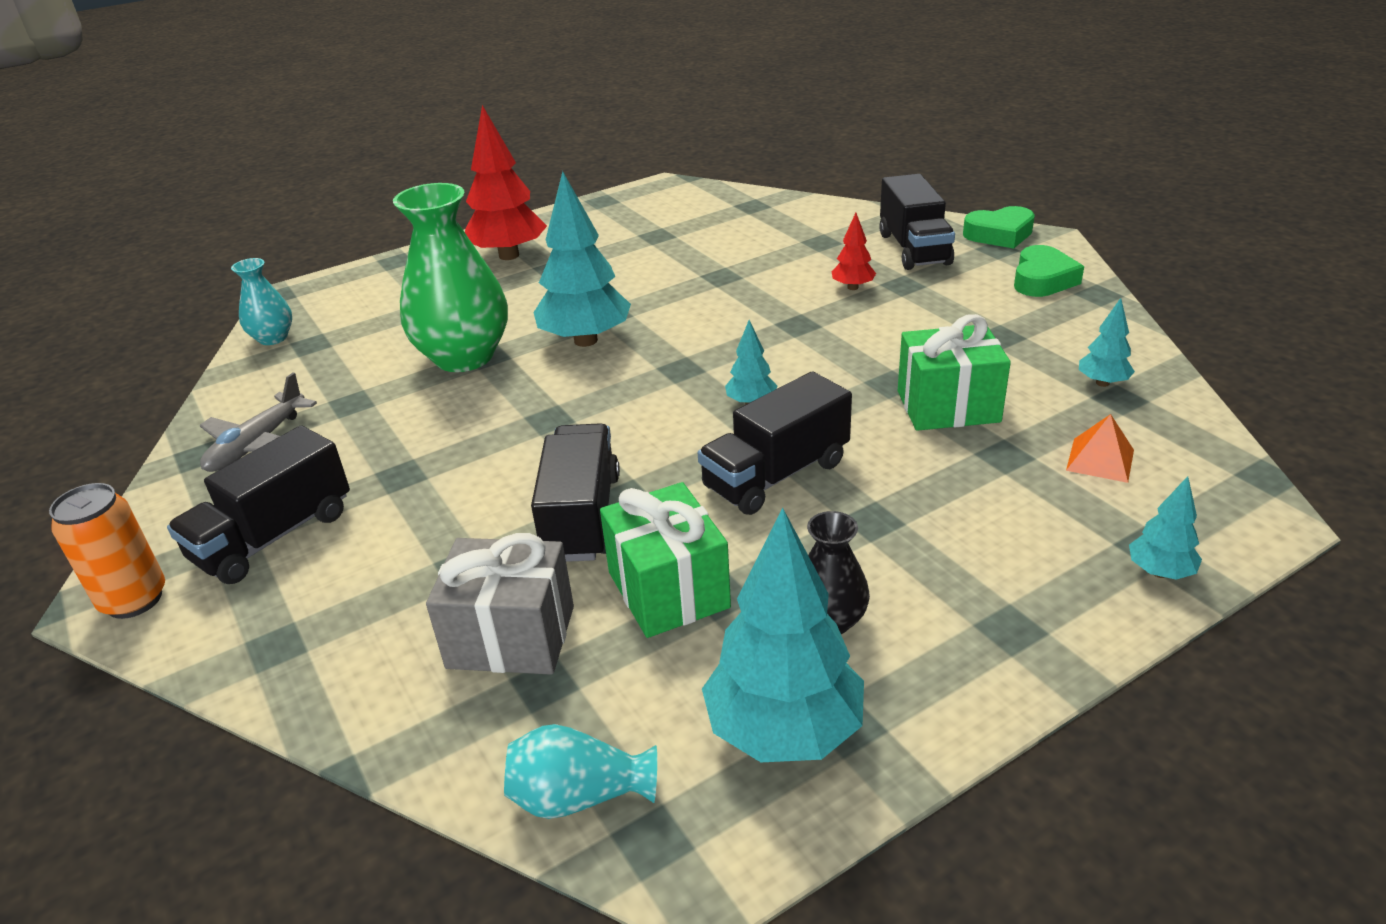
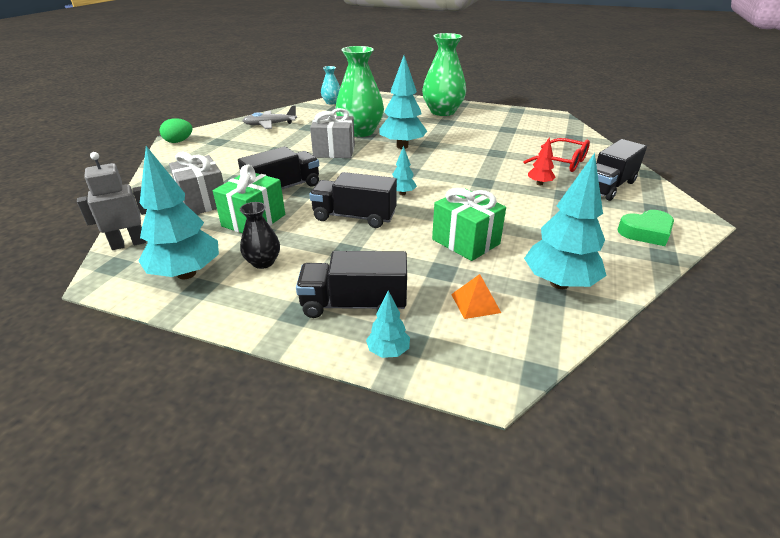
camera: 50 degrees right, 0 degrees up
(134, 600) = (179, 141): orange can -> green egg
(274, 536) = (224, 146): black truck -> black truck (354, 304)
(505, 411) = (334, 151): none -> grey gift
(509, 255) = (442, 112): red tree -> green vase
(579, 796) = (129, 243): turquoise vase -> grey robot
(813, 246) = (562, 162): none -> red glasses
(999, 234) = (674, 205): green heart -> none
(1102, 383) = (559, 283): turquoise tree -> turquoise tree, size x2.06

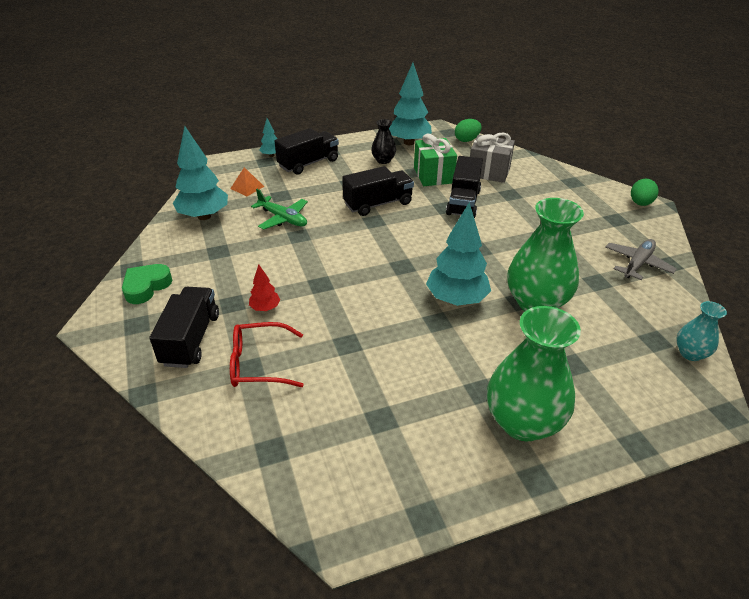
camera: 140 degrees right, 5 degrees up
(129, 243) = (466, 140): grey robot -> green egg
(334, 151) = (503, 258): grey gift -> none
(402, 193) = (373, 238): turquoise tree -> none
(465, 241) = (283, 219): green gift -> green plane

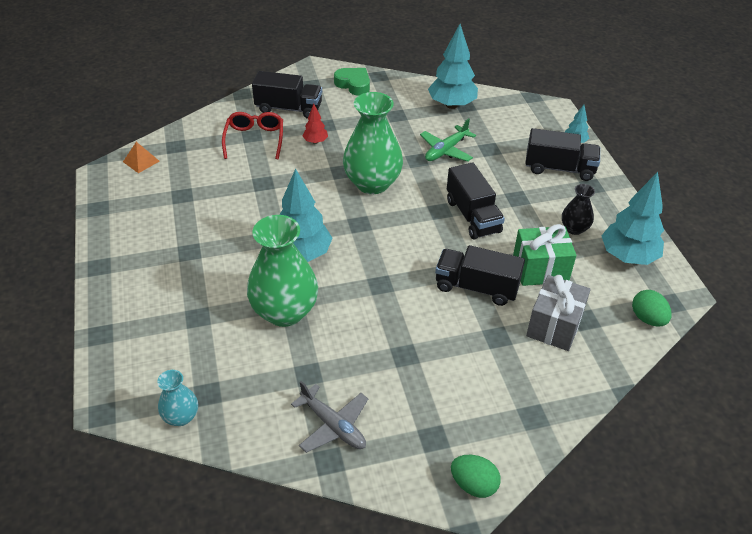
camera: 95 degrees right, 5 degrees up
(247, 187) = (504, 127): orange pyramid -> orange pyramid (141, 161)
(308, 163) = (559, 168): black truck -> black truck turned 45 degrees counterclockwise
(523, 422) = (149, 270): green vase -> green vase (372, 183)

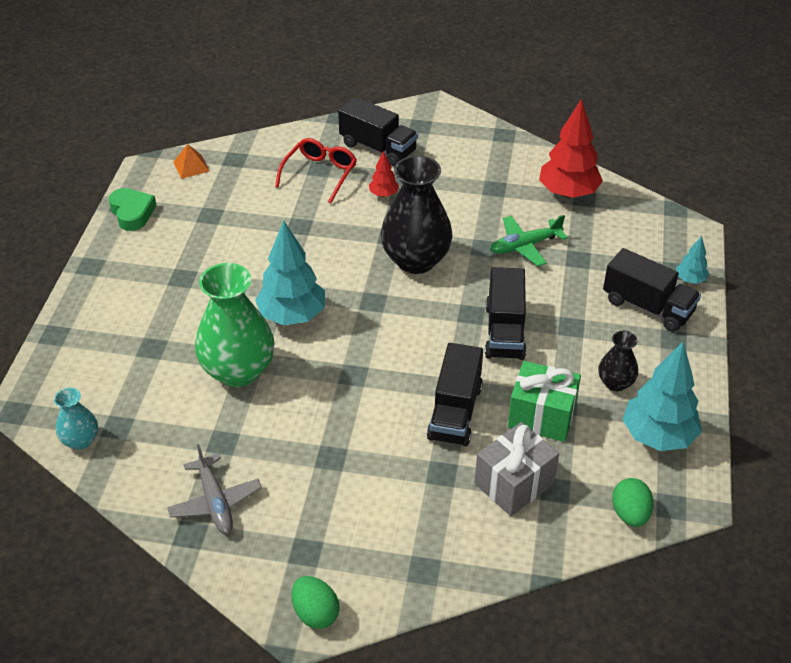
camera: 25 degrees right, 0 degrees up
(353, 84) = (468, 138): green heart -> green heart (132, 213)
(372, 183) = (416, 260): green vase -> black vase
(452, 105) = (568, 193): turquoise tree -> red tree
(476, 287) = (455, 412): black truck -> black truck turned 120 degrees counterclockwise

